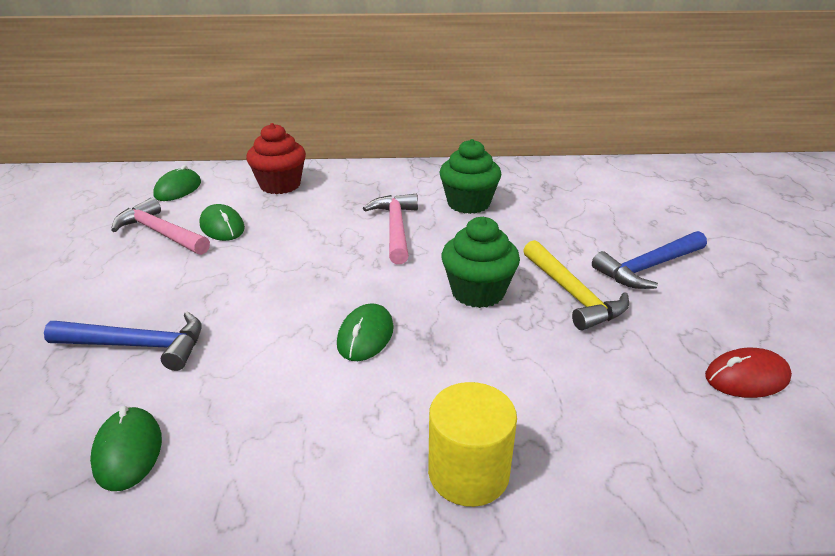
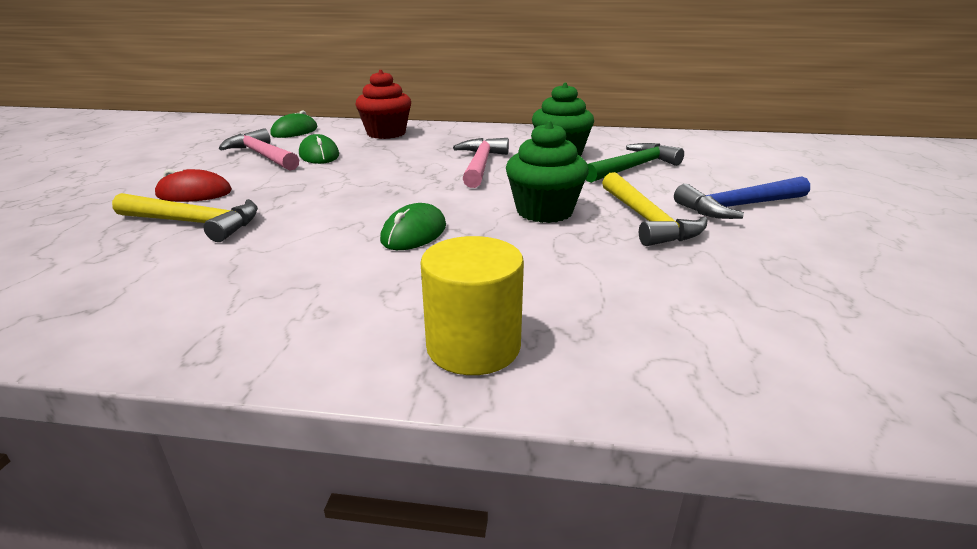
camera: 10 degrees right, 5 degrees down
(128, 451) = (135, 294): green mouse -> none
(138, 346) = (195, 223): blue hammer -> yellow hammer
(543, 219) = (633, 167): none -> green hammer
(746, 377) = (838, 299): red mouse -> red mouse (194, 193)

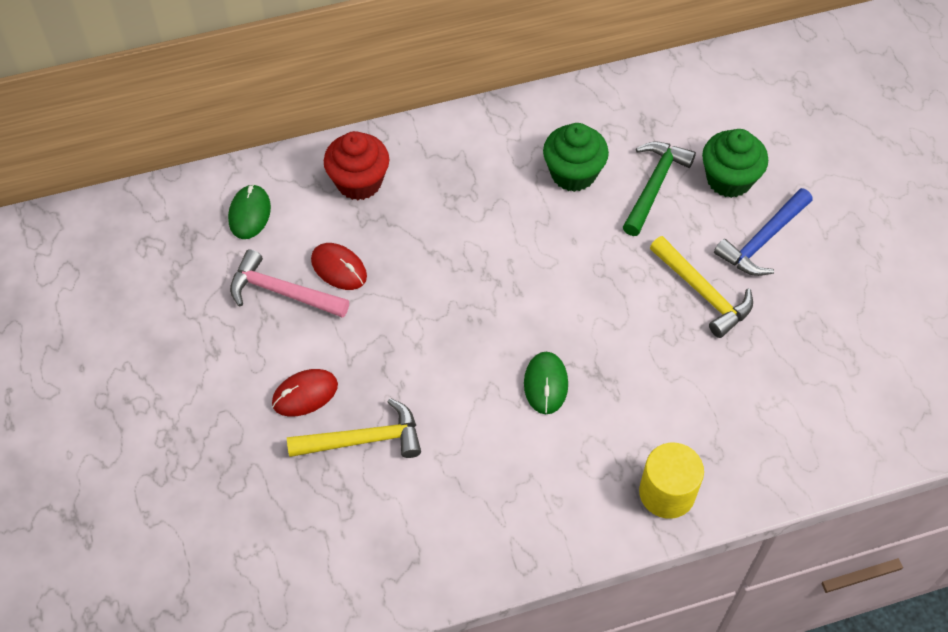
camera: 25 degrees left, 30 degrees up
(319, 155) = (339, 268): green mouse -> red mouse
(480, 165) = (514, 232): pink hammer -> none
(544, 211) = (621, 308): green cupcake -> green cupcake (729, 179)

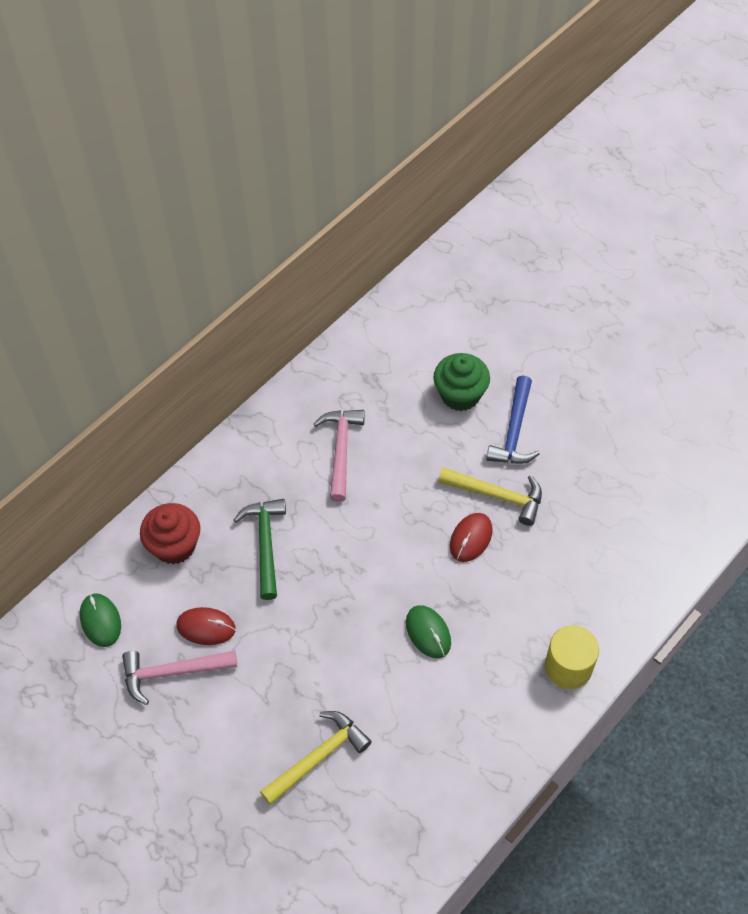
camera: 30 degrees left, 0 degrees up
(305, 394) = (247, 747): red mouse -> red mouse (471, 538)
(573, 173) = (341, 450): green cupcake -> pink hammer
(654, 185) = (408, 428): green hammer -> green hammer (265, 544)

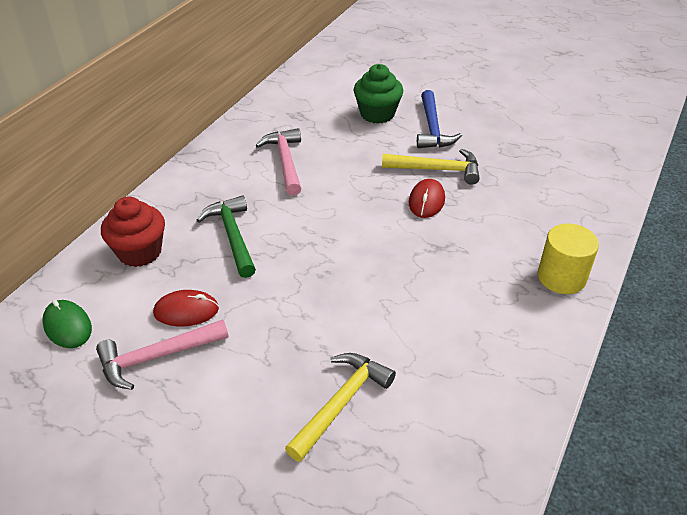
camera: 15 degrees left, 15 degrees down
(428, 632) = (416, 275): green mouse -> none

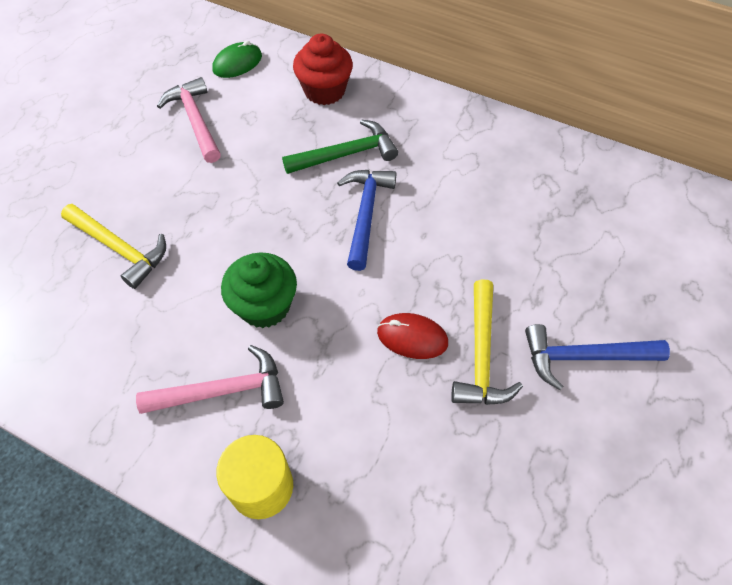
camera: 90 degrees right, 15 degrees up
(186, 311) = (245, 132): red mouse -> none
(285, 161) = (479, 189): pink hammer -> pink hammer (223, 390)
(306, 224) = (365, 214): none -> blue hammer
(377, 114) = (607, 287): green cupcake -> green cupcake (264, 306)

